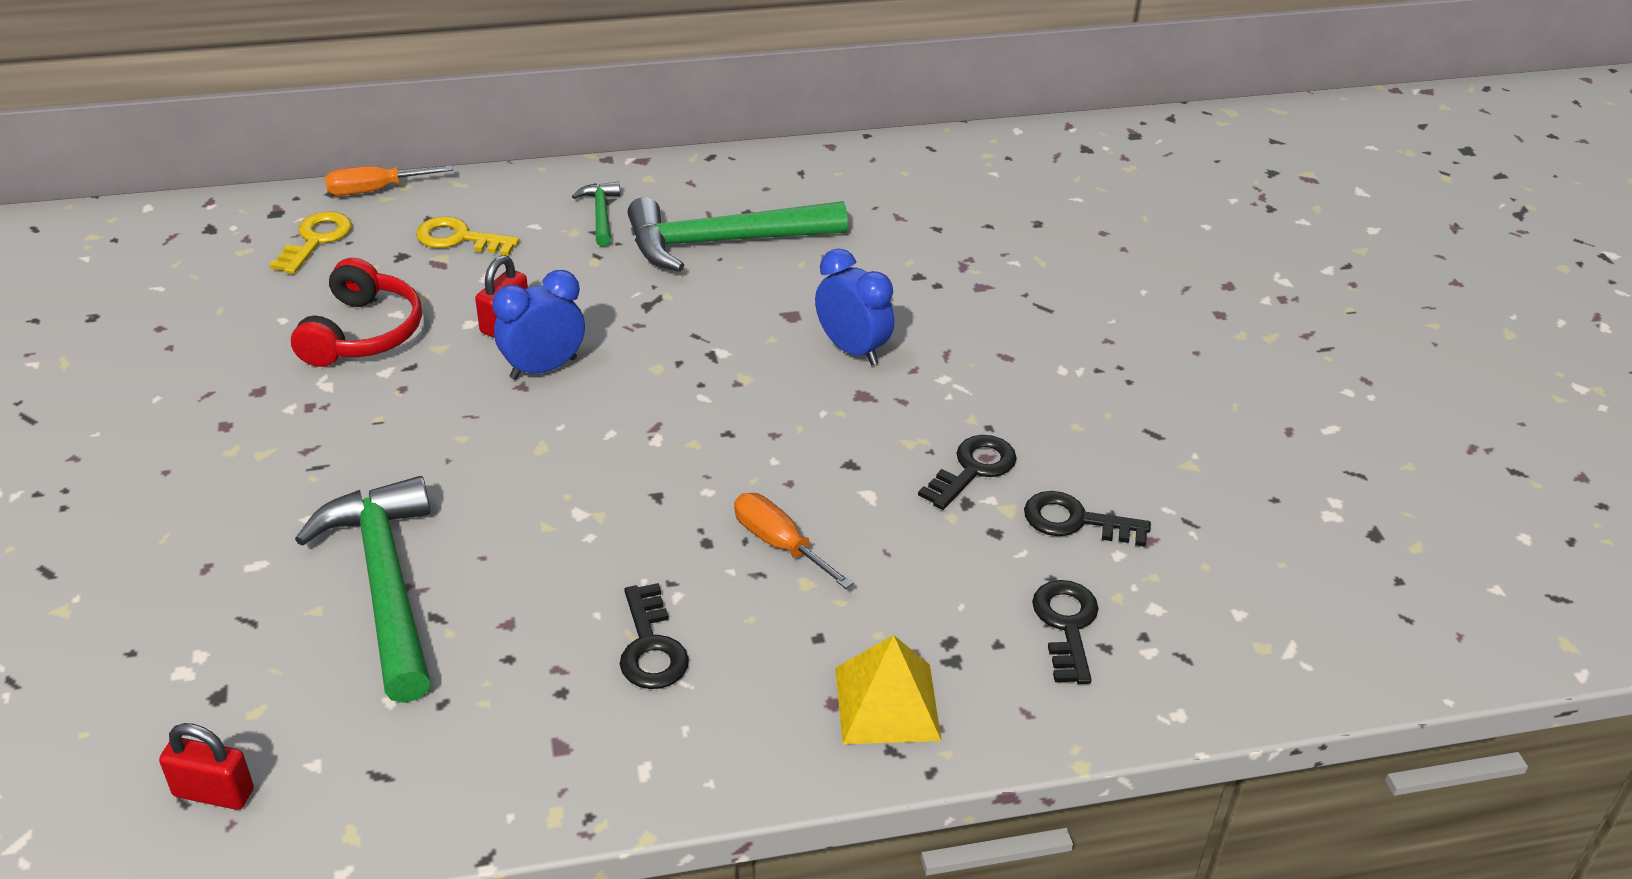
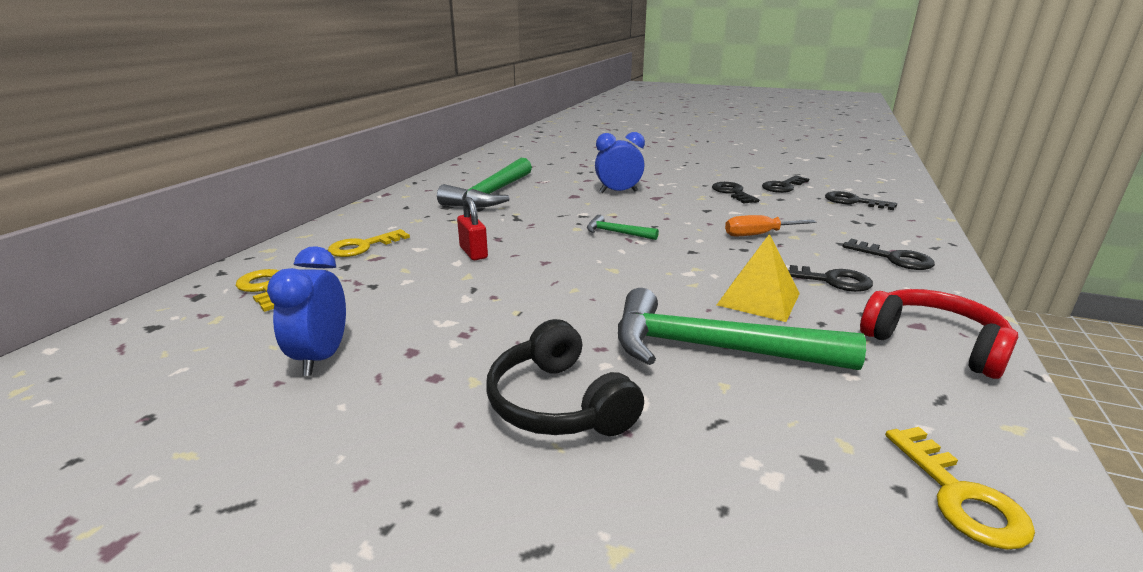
camera: 55 degrees left, 15 degrees down
(213, 793) = (960, 495): red padlock -> yellow key
(224, 514) = (558, 403): none -> black headphones
(363, 333) = (409, 296): red headphones -> red headphones (933, 343)
(374, 190) = (253, 258): orange screwdriver -> none
(543, 368) = (536, 253): blue clock -> blue clock (322, 358)
(601, 214) = (415, 211): green hammer -> green hammer (616, 233)
(795, 704) = (894, 258): none -> black key
(887, 703) = (898, 240): yellow pyramid -> yellow pyramid (758, 299)

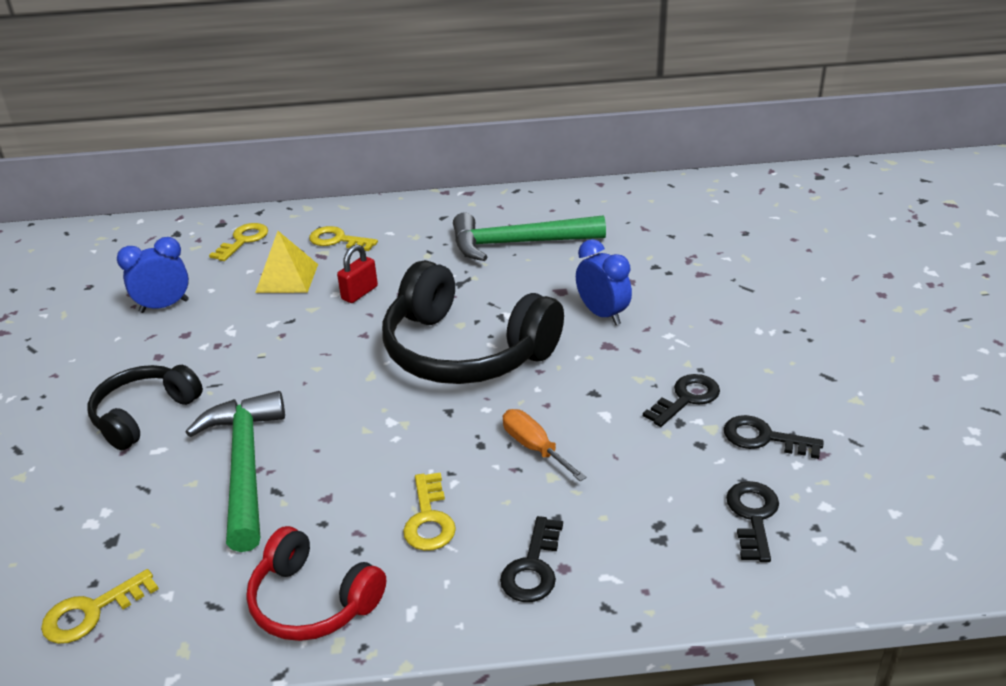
camera: 65 degrees right, 10 degrees up
(616, 233) = (465, 351): green hammer -> black headphones
(758, 299) = (353, 476): yellow pyramid -> yellow pyramid (287, 278)
(830, 280) = (429, 519): black key -> yellow key
(933, 343) = (312, 601): red headphones -> red headphones turned 105 degrees clockwise

